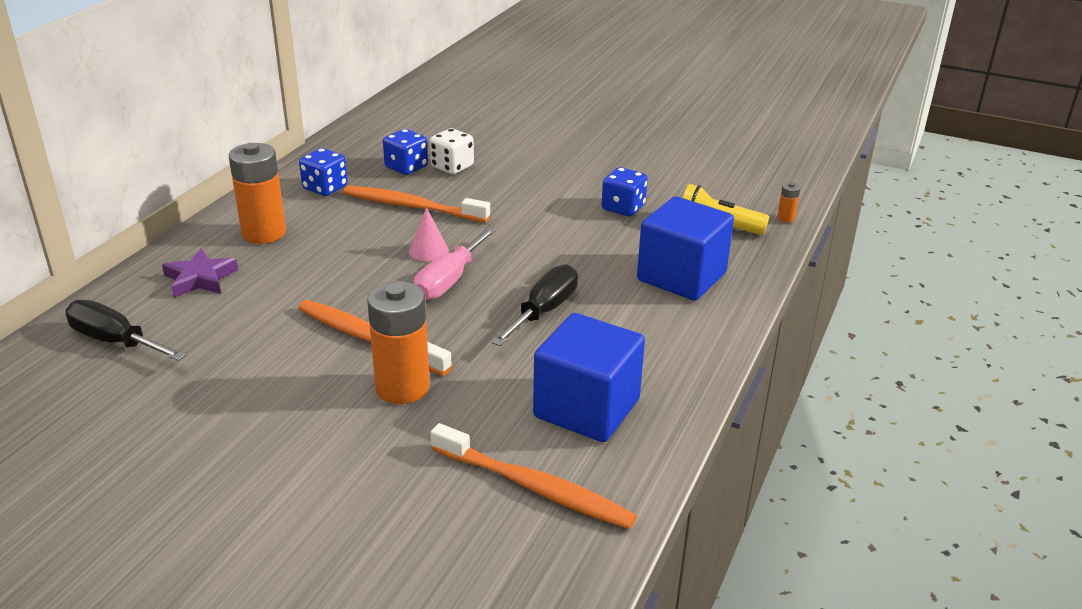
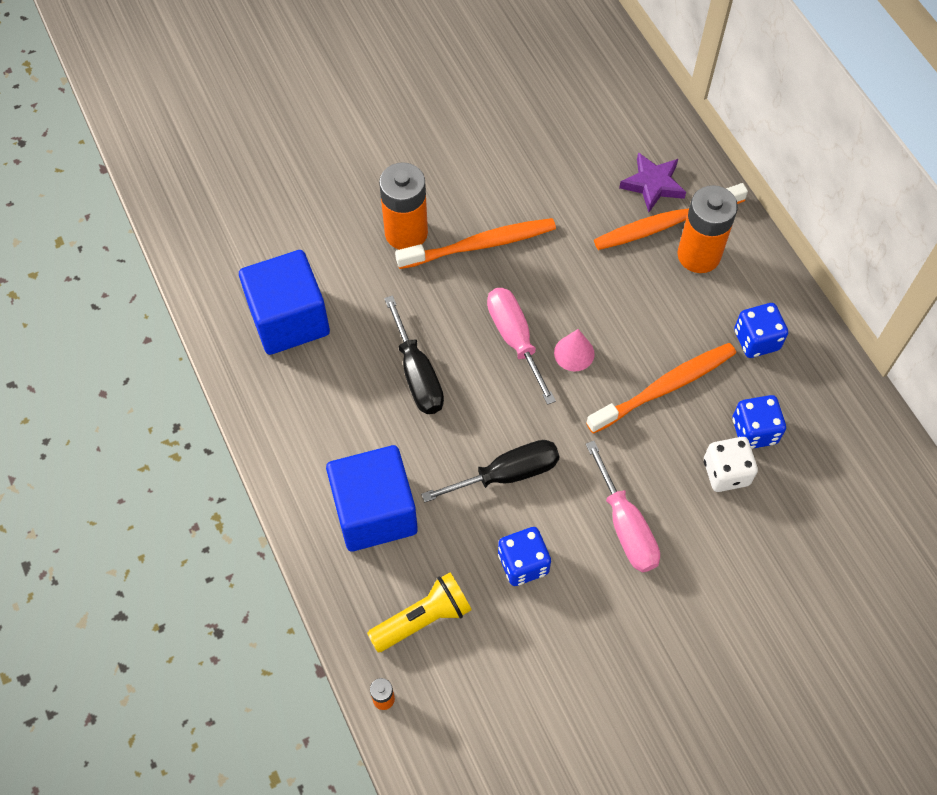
camera: 130 degrees right, 30 degrees up
(115, 341) = (601, 108): black screwdriver -> black screwdriver (507, 474)
(533, 487) = (252, 243): orange toothbrush -> orange toothbrush (666, 223)
(541, 185) = (625, 526): none -> pink screwdriver

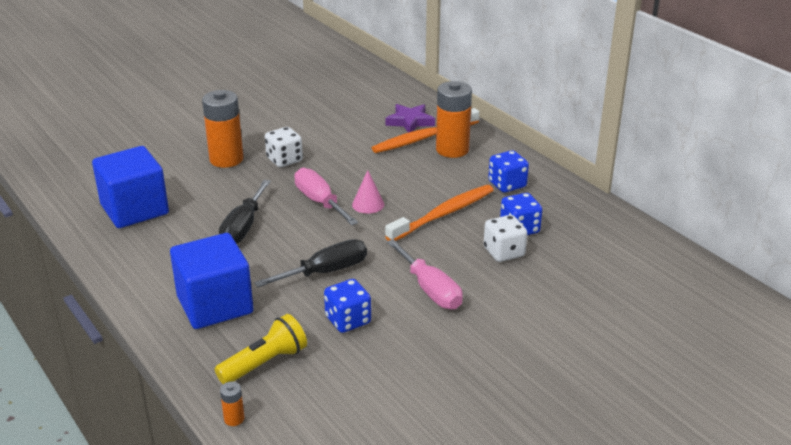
camera: 10 degrees left, 30 degrees down
(417, 374) = (243, 227): black screwdriver -> black screwdriver turned 45 degrees clockwise
(479, 245) = (284, 160): orange toothbrush -> white dice

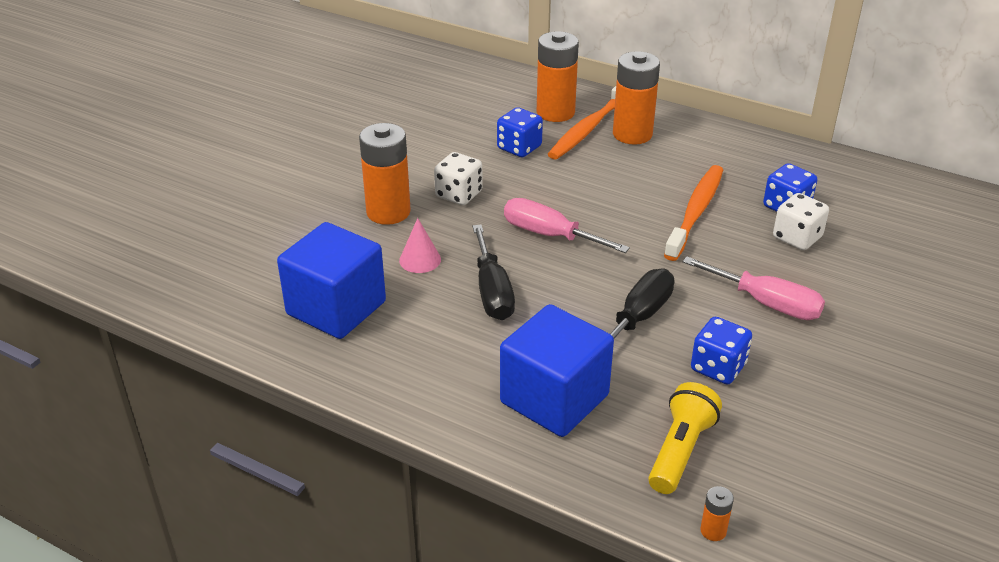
camera: 25 degrees left, 5 degrees up
(368, 204) = (605, 223): pink cone -> pink cone (420, 260)
(410, 122) = (555, 112): purple star -> orange battery
(507, 184) = (726, 160): blue dice -> blue dice (519, 148)

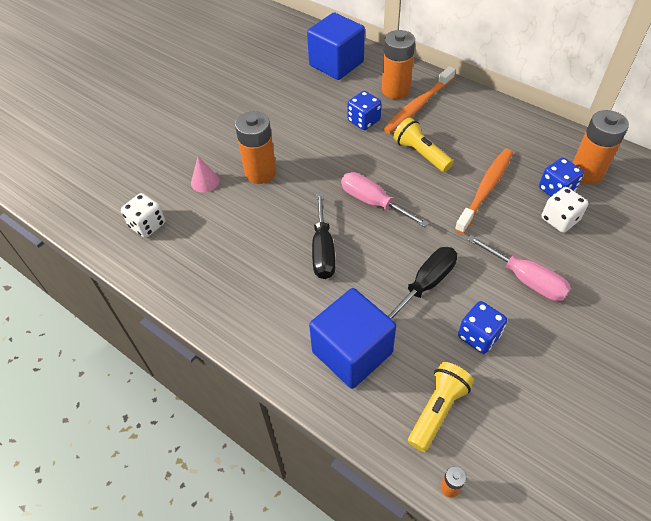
camera: 10 degrees right, 15 degrees up
(336, 308) = (210, 255): blue cube -> blue cube (336, 64)
(420, 260) = (276, 217): pink cone -> pink cone (205, 181)
(459, 194) = (313, 160): white dice -> white dice (147, 225)
(603, 179) = (421, 154): none -> yellow flashlight
(632, 134) = (449, 114): orange battery -> orange battery (586, 173)

